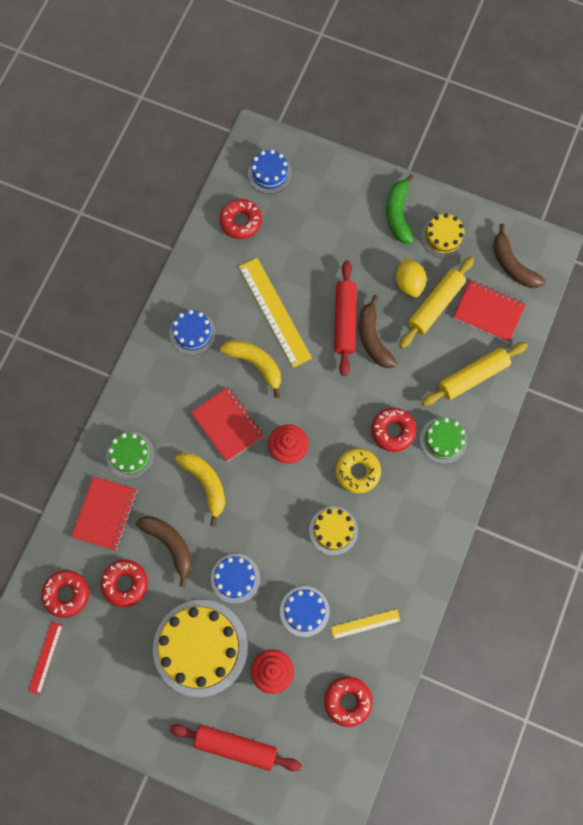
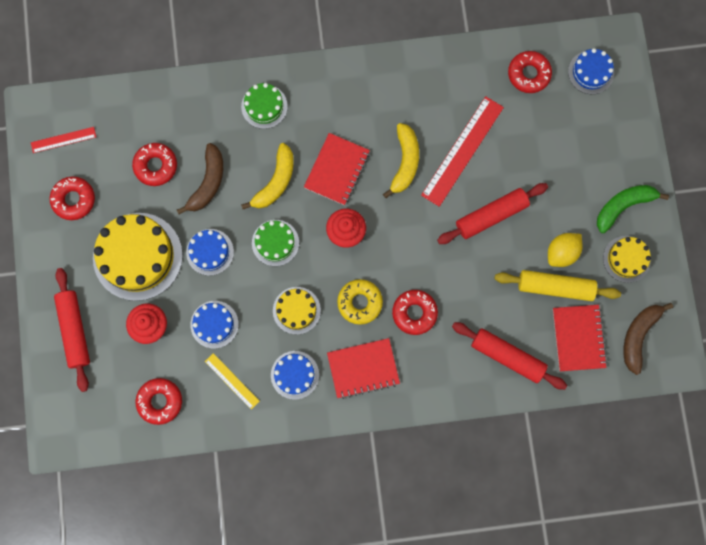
camera: 60 degrees right, 5 degrees up
(66, 594) = (121, 125): red donut -> red donut (74, 200)
(105, 514) = (204, 116): red notebook -> red notebook (363, 368)
(192, 333) = (401, 94): blue cake -> blue cake (295, 375)
(274, 312) = (462, 151): yellow ruler -> red ruler
(373, 338) = (489, 249): brown banana -> none
(443, 440) = (432, 361): green cake -> green cake (275, 243)
(473, 377) = (507, 356): yellow rolling pin -> red rolling pin

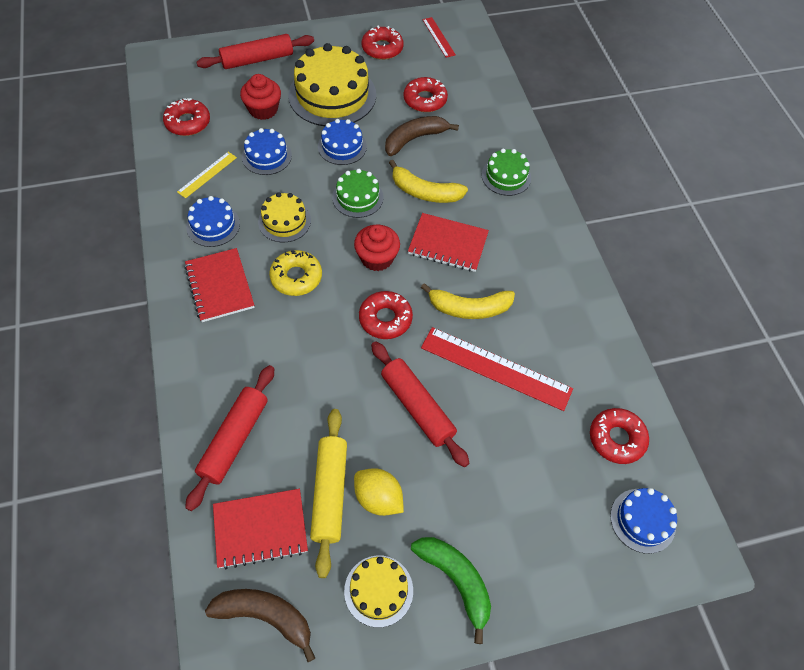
camera: 80 degrees right, 20 degrees down
(208, 183) = (414, 139): brown banana -> brown banana turned 135 degrees clockwise
(414, 313) = (287, 332): red donut -> red donut (385, 319)

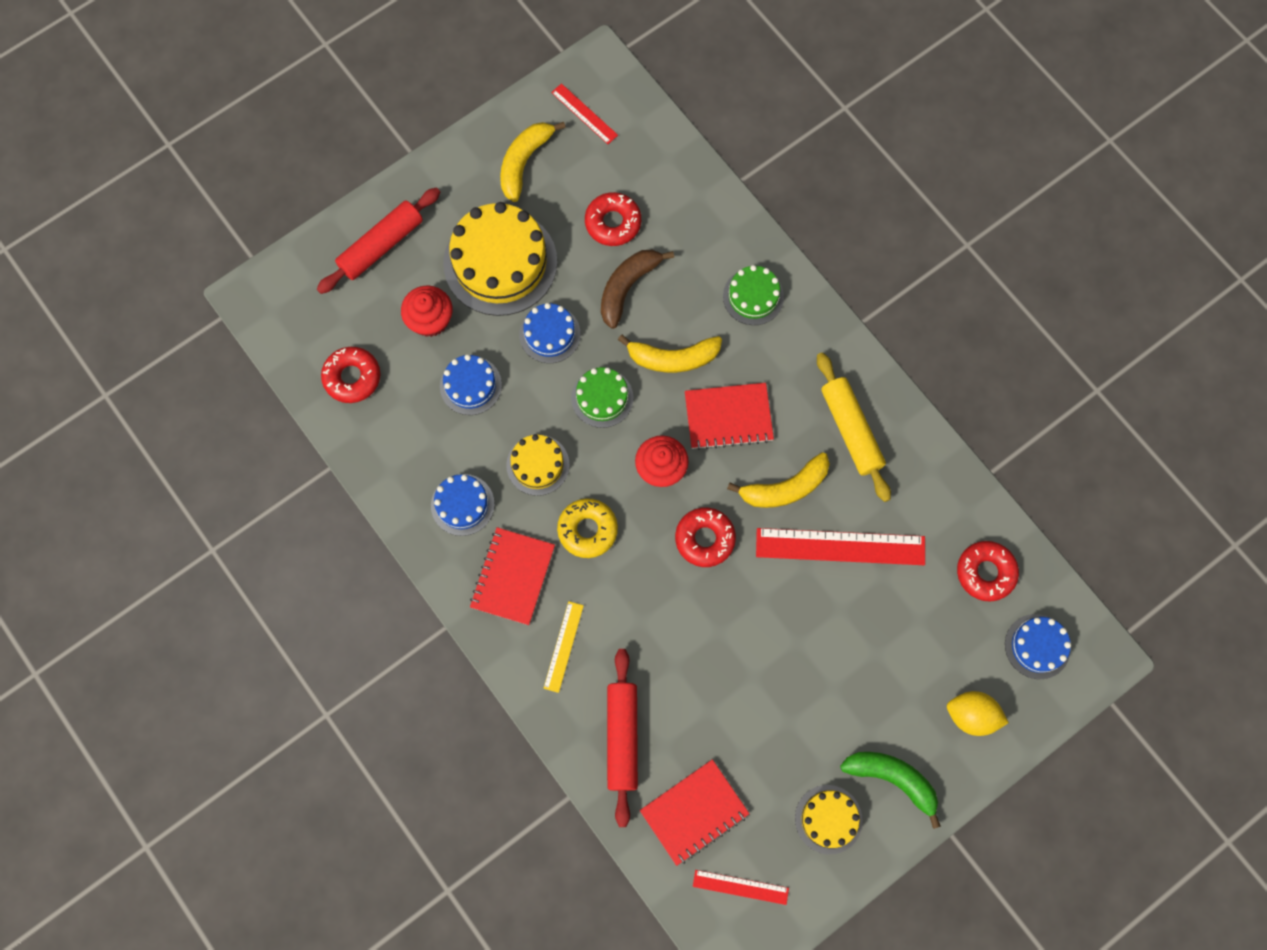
camera: 20 degrees left, 15 degrees up
(207, 174) = (417, 440): yellow ruler -> yellow ruler (563, 646)
(219, 286) = (512, 577): red notebook -> red notebook turned 60 degrees clockwise
(265, 616) = (740, 887): brown banana -> red ruler
(329, 493) = (740, 749): yellow rolling pin -> yellow rolling pin (850, 430)
(378, 498) = (788, 734): yellow lemon -> yellow lemon (971, 715)
(382, 48) = (524, 162): red donut -> yellow banana
(417, 407) = (782, 624): red rolling pin -> none

